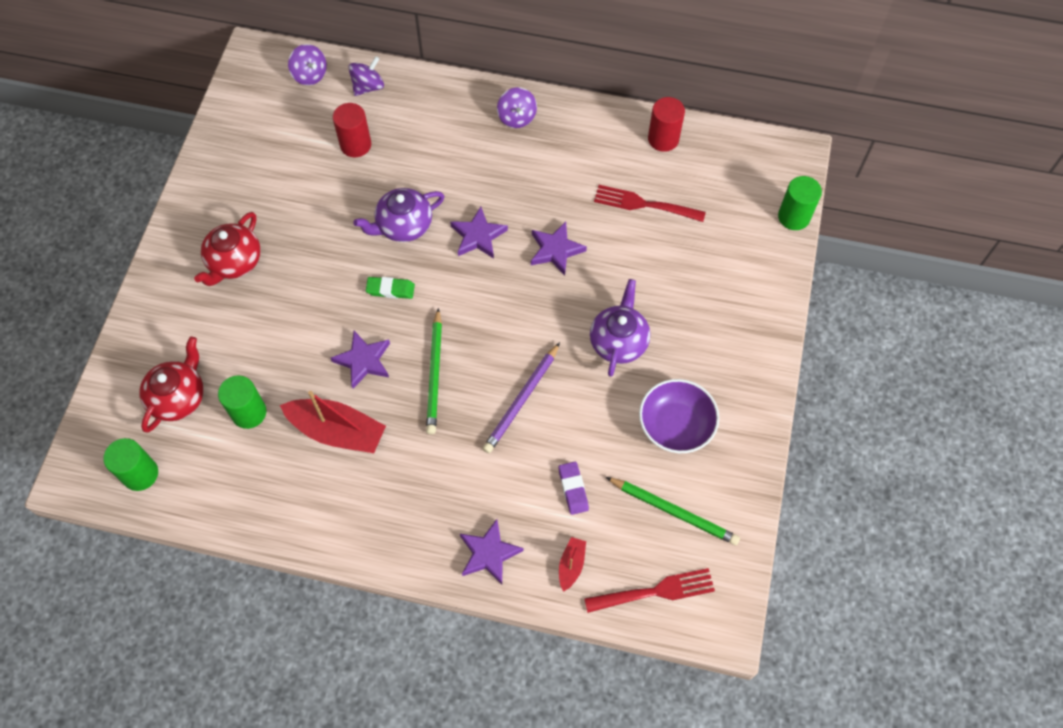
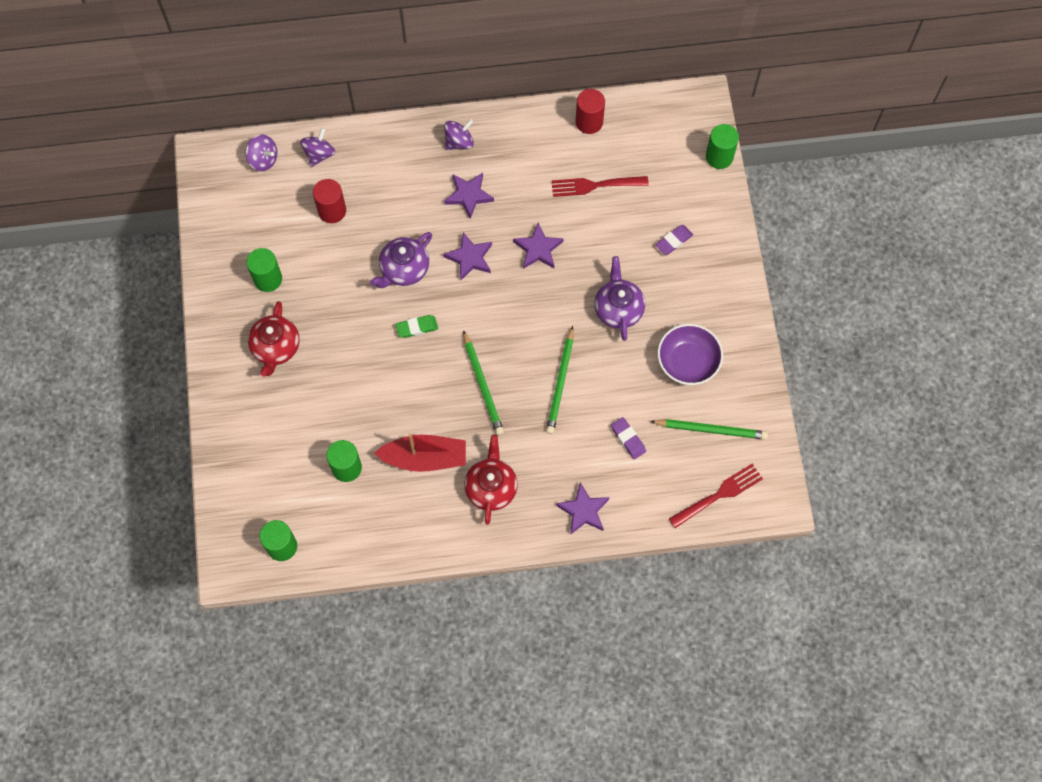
camera: 20 degrees left, 5 degrees up
(178, 397) = (283, 475): red teapot -> red teapot (491, 487)
(259, 191) = (268, 279): none -> green cylinder
(363, 361) = (421, 394): purple star -> purple star (469, 195)
(517, 117) = (459, 142): purple spinning top -> purple spinning top turned 90 degrees counterclockwise
(522, 400) = (561, 382): purple pencil -> green pencil
(571, 565) = (649, 497): red boat -> none
(709, 289) = (673, 241): none -> purple eraser

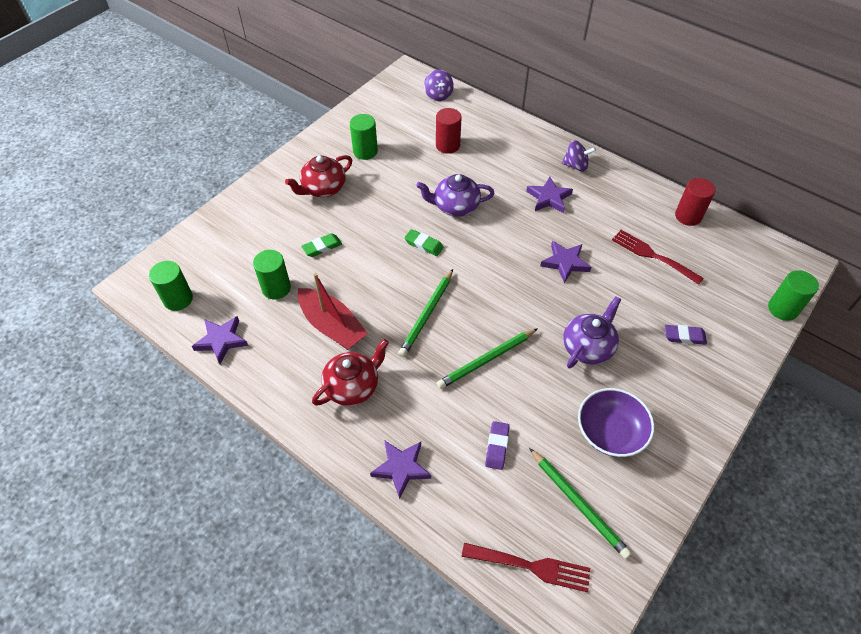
camera: 45 degrees right, 15 degrees down
(319, 154) = (475, 114): purple spinning top -> none
(340, 401) = (322, 247): none -> green eraser
(470, 258) = (508, 232): purple star -> purple star (221, 340)

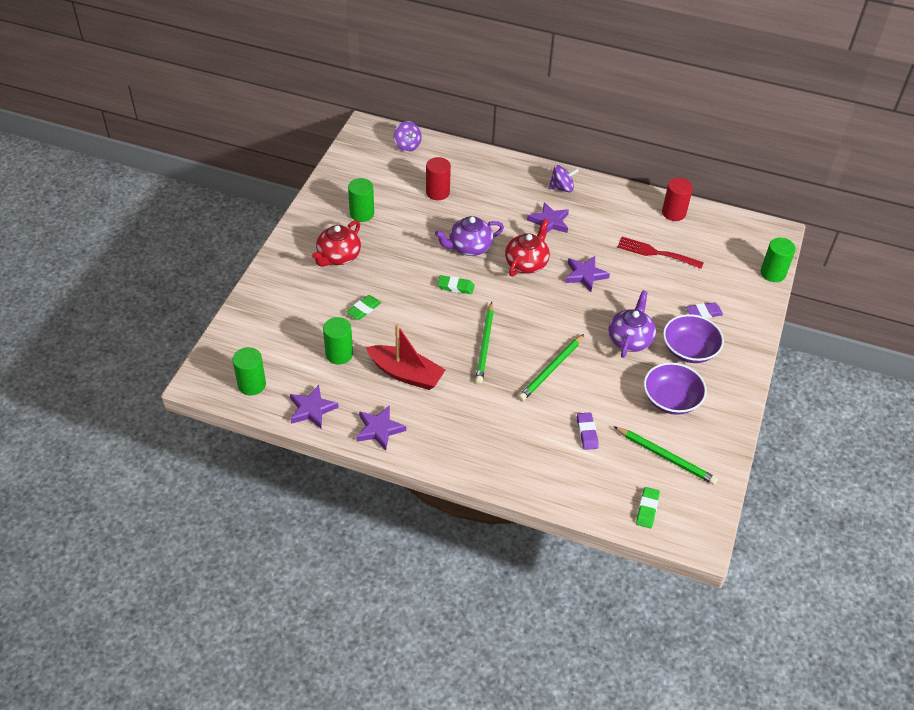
camera: 20 degrees left, 5 degrees down
(353, 386) = (447, 417): red teapot -> red teapot (526, 263)
(401, 468) = (517, 468): purple star -> purple star (379, 429)
(531, 566) = (647, 509): red fork -> green eraser
(653, 376) = (689, 350): none -> purple bowl

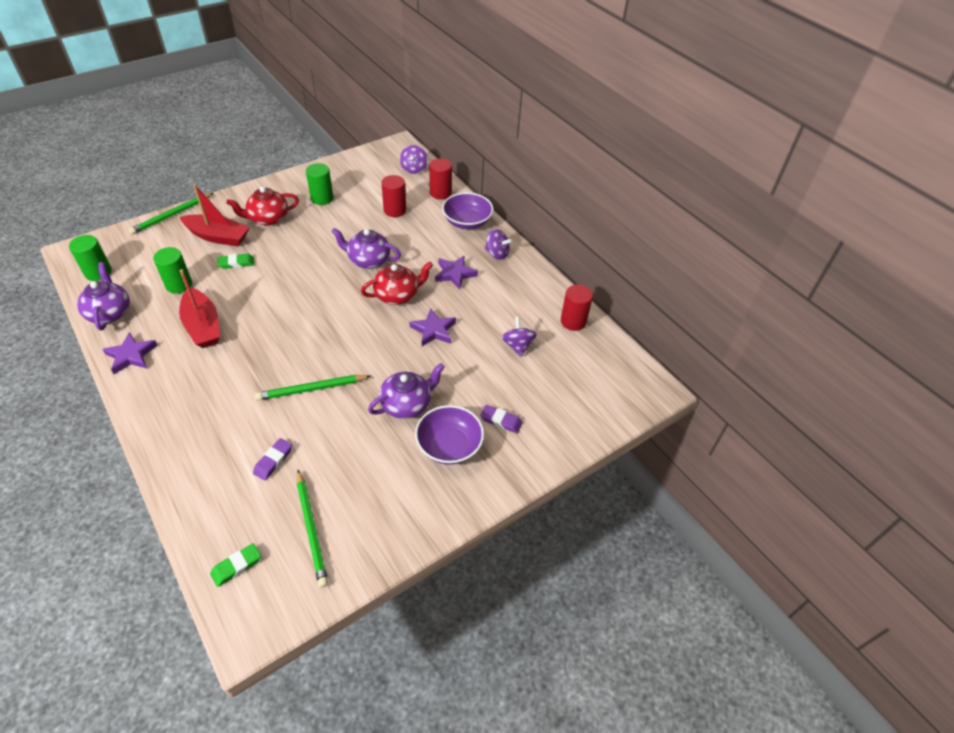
camera: 35 degrees right, 0 degrees up
(312, 409) = (109, 312): purple star -> purple teapot
(315, 296) = (218, 236): none -> red boat
(455, 287) = (321, 283): green eraser -> none
(456, 157) = (440, 193): none -> red cylinder
(485, 345) = (286, 339): green pencil -> green pencil (172, 215)
(656, 253) = (517, 346): red fork -> purple spinning top
(671, 399) = (379, 480): purple bowl -> purple bowl (467, 222)
(773, 273) = (611, 424): green cylinder -> none

